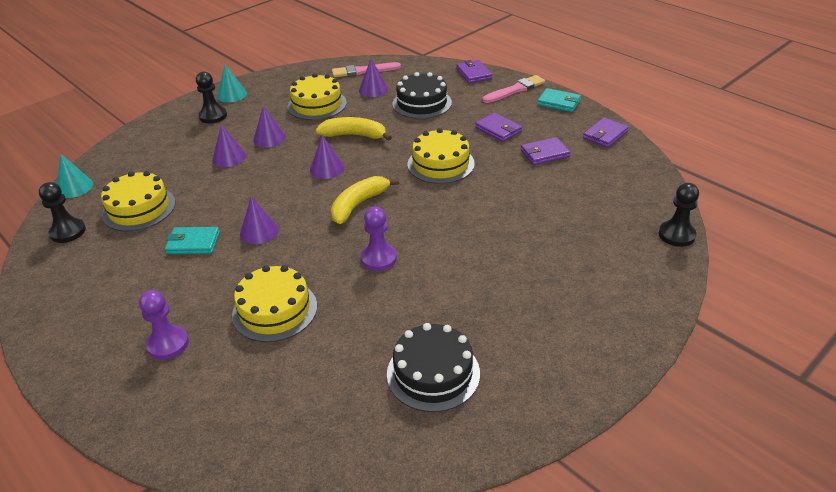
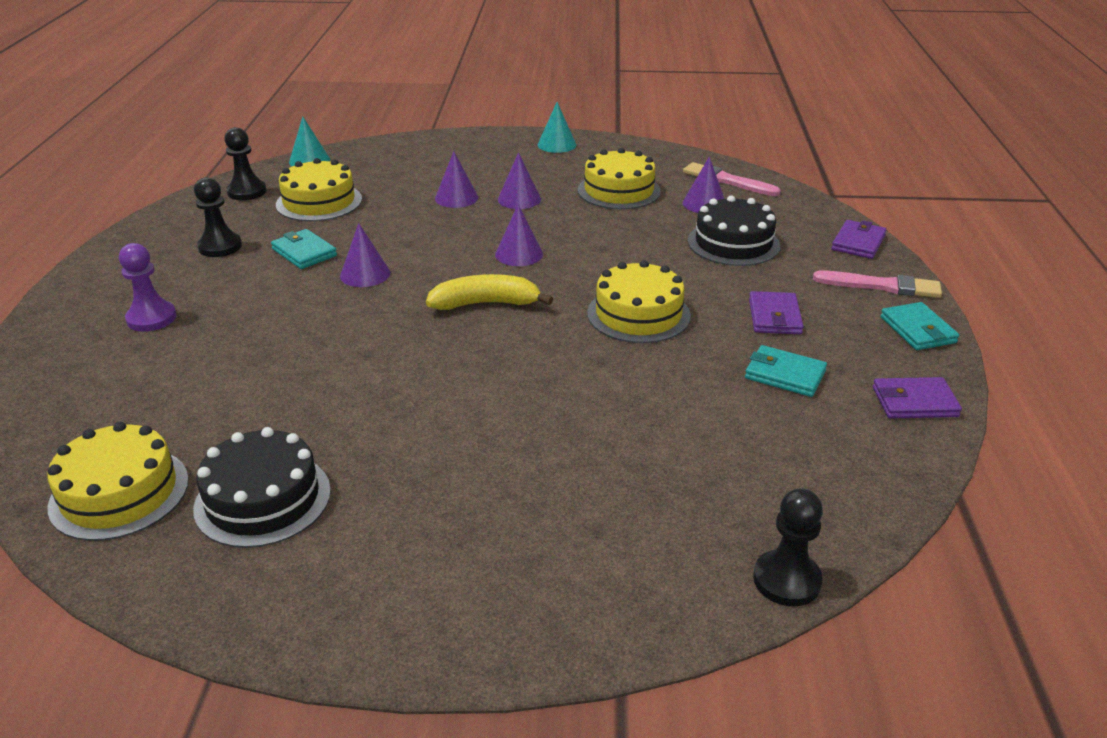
camera: 45 degrees right, 5 degrees down
(213, 116) = (507, 156): black pawn -> black pawn (220, 247)
(274, 310) = (257, 347): yellow cake -> yellow cake (119, 493)
(354, 135) = (601, 238): yellow banana -> none
(379, 258) = (412, 363): purple pawn -> none
(545, 153) = (785, 375): purple wallet -> turquoise wallet

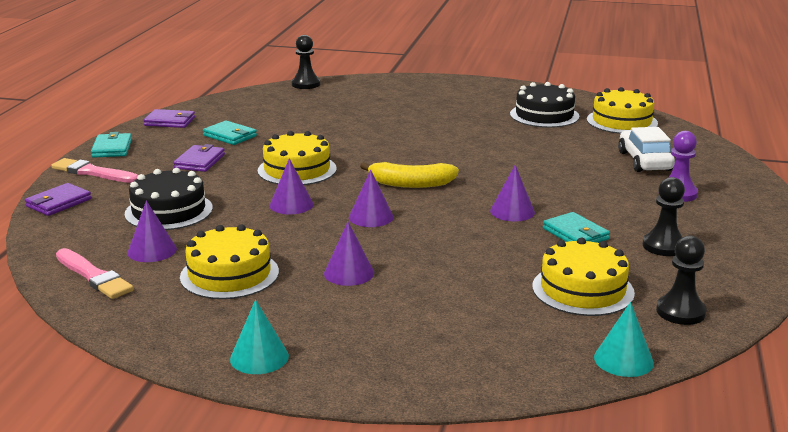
camera: 170 degrees left, 10 degrees down
(153, 378) = (644, 161): none -> white car
(456, 198) = (420, 281): purple cone -> purple cone (291, 205)

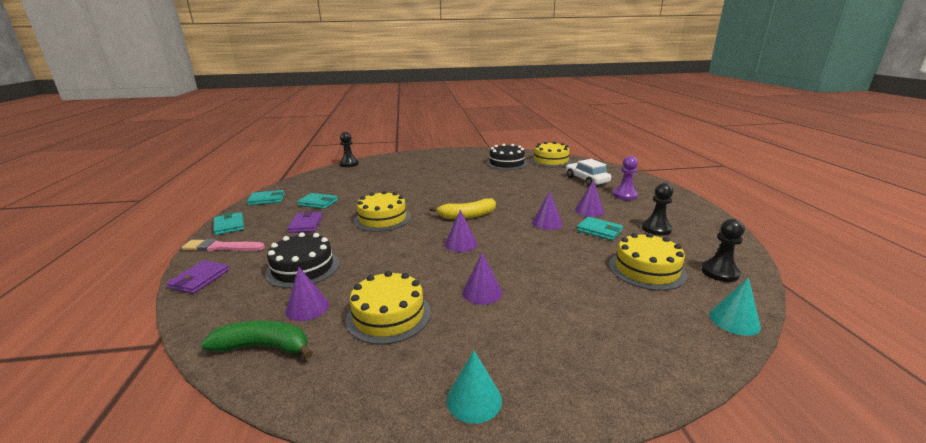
camera: 20 degrees left, 0 degrees up
(94, 276) = (264, 347): pink brush -> green banana
(170, 121) = (267, 199): purple wallet -> turquoise wallet
(291, 205) = (397, 245): purple cone -> purple cone (589, 210)

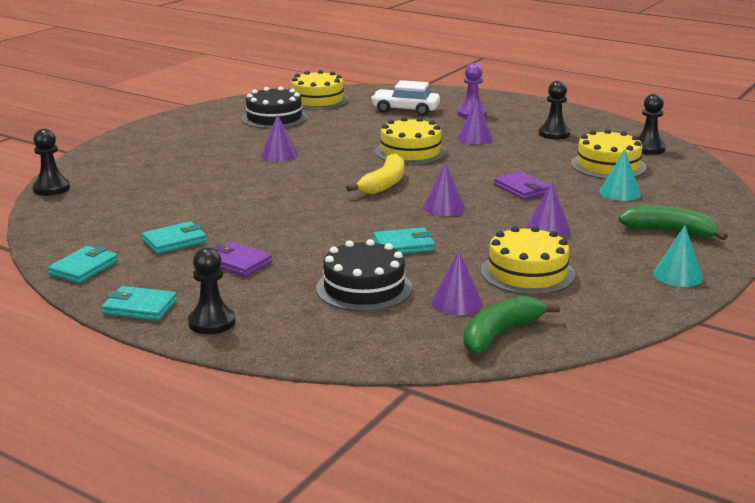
camera: 50 degrees left, 0 degrees up
(199, 279) = (290, 346): purple wallet -> purple wallet (522, 189)
(221, 247) = (212, 322): pink brush -> black pawn
(382, 219) = (307, 221): yellow cake -> yellow cake (410, 152)
(547, 223) = (468, 161): purple cone -> purple cone (279, 155)
(567, 353) = (669, 231): none -> green banana
(599, 231) = (520, 151): turquoise wallet -> turquoise wallet (403, 245)
(734, 320) = (704, 173): turquoise cone -> turquoise cone (620, 192)

